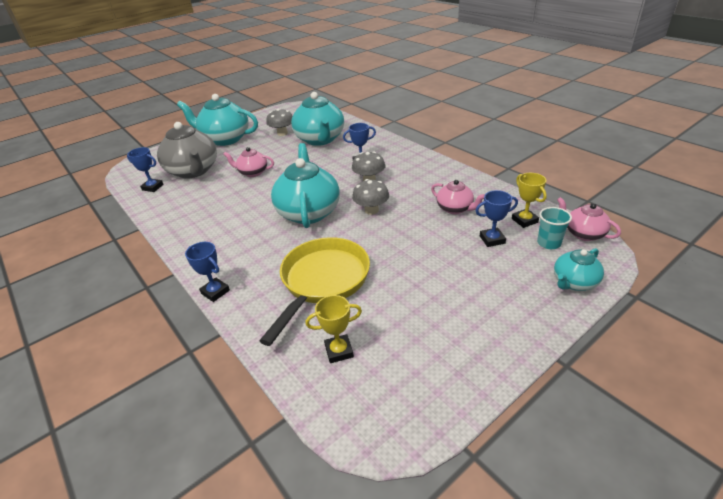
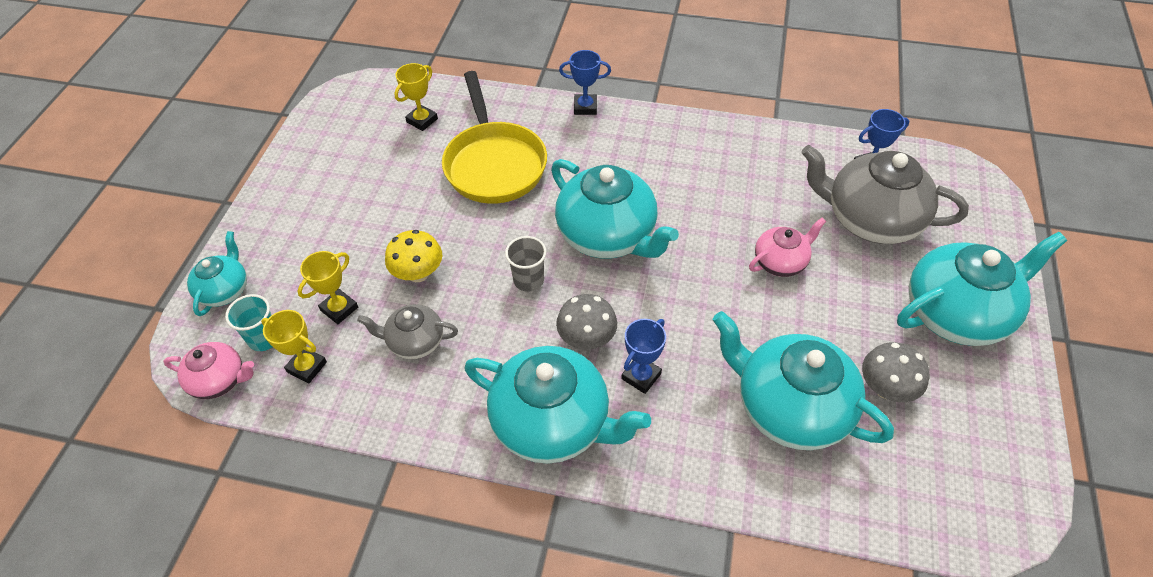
camera: 140 degrees right, 15 degrees up
(371, 210) = (528, 280): grey mushroom -> grey cup
(413, 163) = (553, 423): none -> turquoise teapot
(430, 238) = (418, 273): none -> yellow mushroom
(455, 209) = (415, 342): pink teapot -> grey teapot
(492, 239) = (339, 309): blue trophy -> yellow trophy

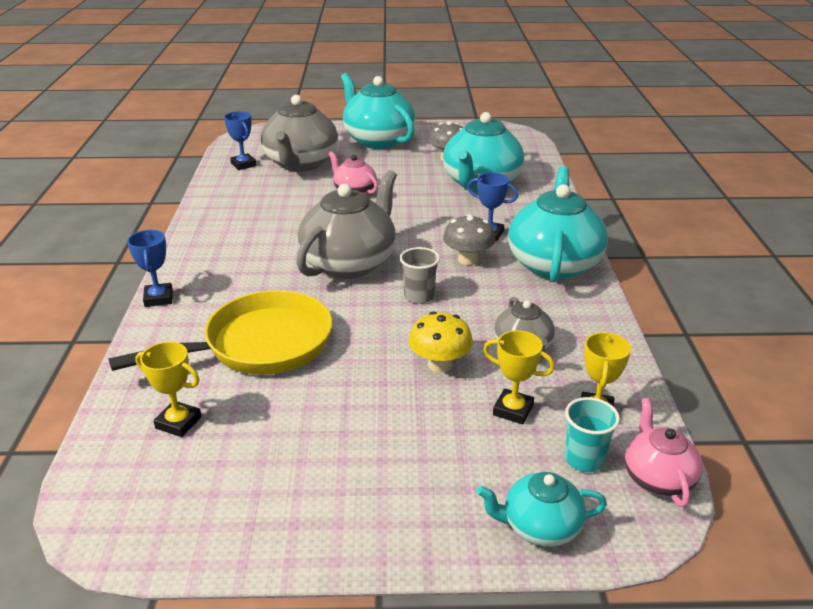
camera: 105 degrees left, 20 degrees down
(607, 235) = (349, 263): turquoise teapot -> grey teapot

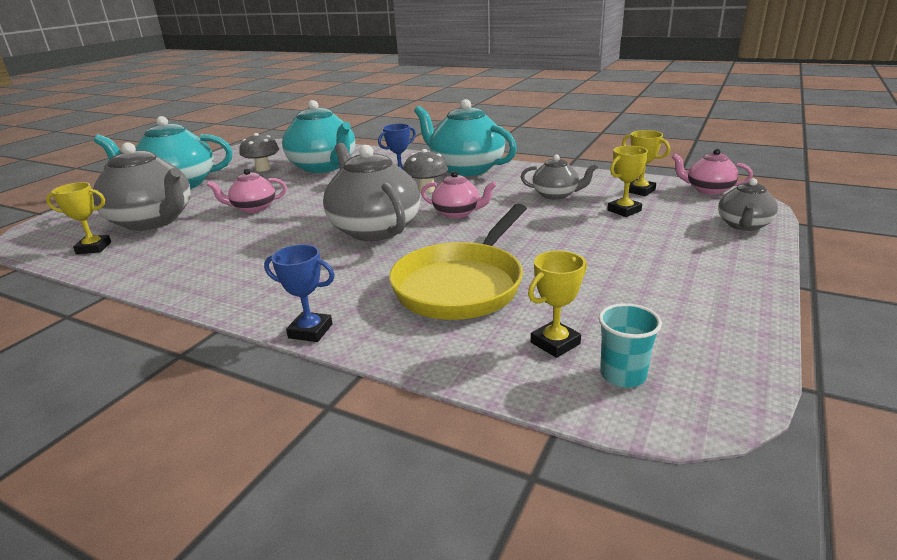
camera: 60 degrees left, 5 degrees down
(243, 165) = (94, 248): blue trophy -> yellow trophy
(260, 345) = (462, 285): yellow pan -> yellow pan turned 150 degrees counterclockwise
(419, 296) = (457, 213): grey cup -> pink teapot
(439, 364) = (555, 222): yellow mushroom -> none
(540, 527) = (743, 225): turquoise teapot -> grey teapot
(584, 459) = (684, 202): turquoise cup -> turquoise cup (623, 375)

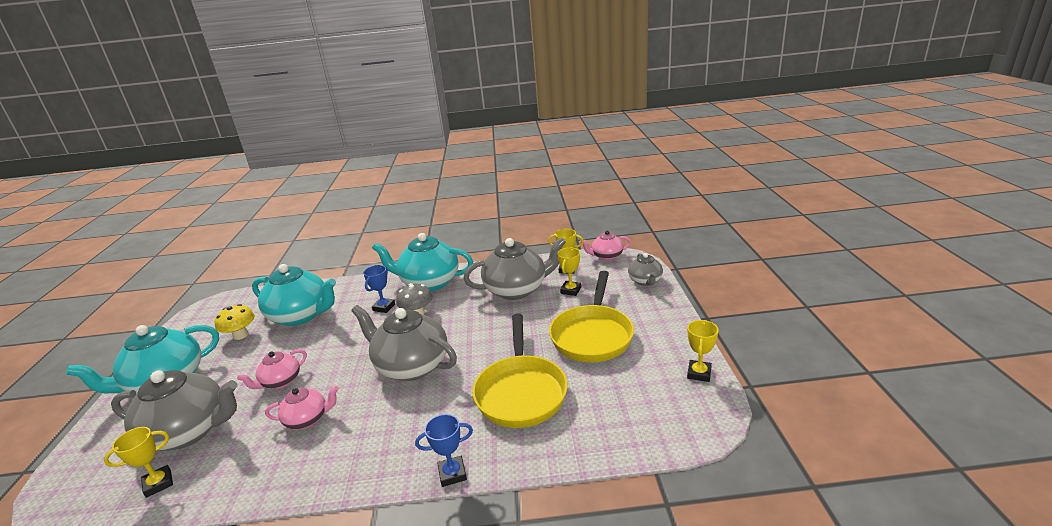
camera: 30 degrees left, 0 degrees up
(263, 169) = (241, 335): grey mushroom -> yellow mushroom
(457, 213) = (461, 329): pink teapot -> pink teapot (307, 419)
(555, 343) = (612, 412): yellow trophy -> yellow trophy (699, 373)
(556, 195) = (517, 290): grey teapot -> grey teapot, size x1.89
(609, 259) = (592, 335): none -> yellow pan
(623, 375) = (662, 418): turquoise cup -> none

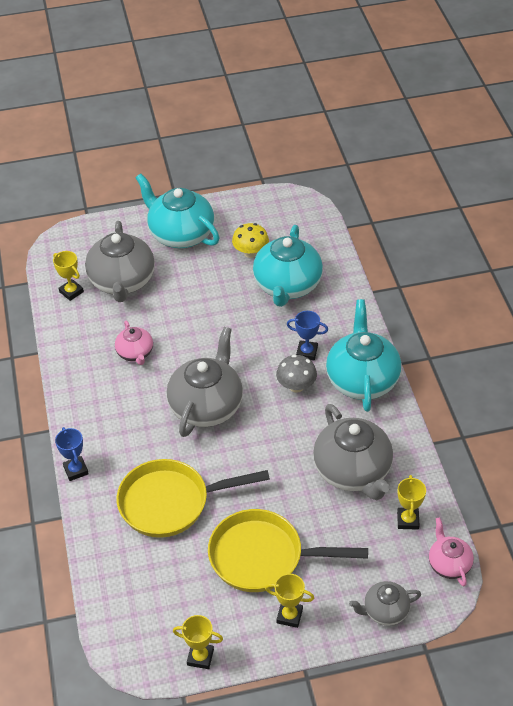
camera: 80 degrees right, 20 degrees up
(281, 382) = (182, 314): pink teapot -> none
(570, 290) = (355, 528): yellow trophy -> yellow trophy (289, 616)

